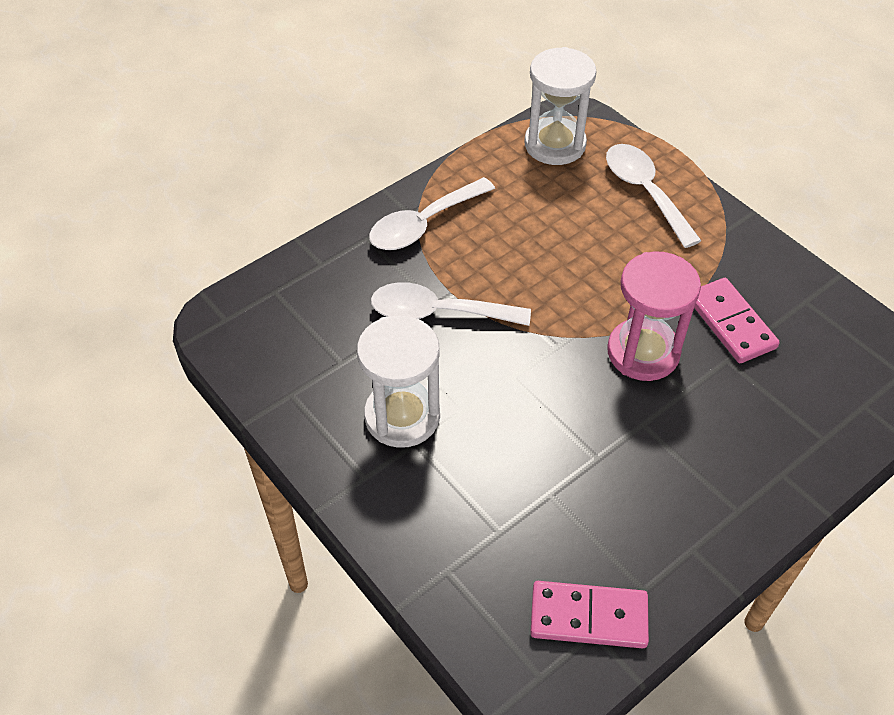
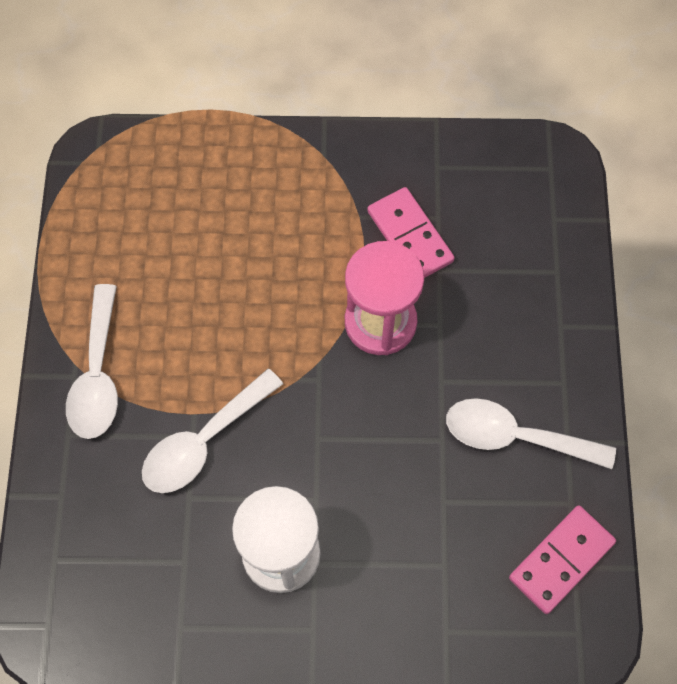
camera: 50 degrees left, 15 degrees up
(555, 144) = (111, 195): white hourglass -> none
(645, 192) = (230, 176): white spoon -> white spoon (516, 436)
(730, 323) = (409, 236): pink domino -> pink domino turned 45 degrees clockwise

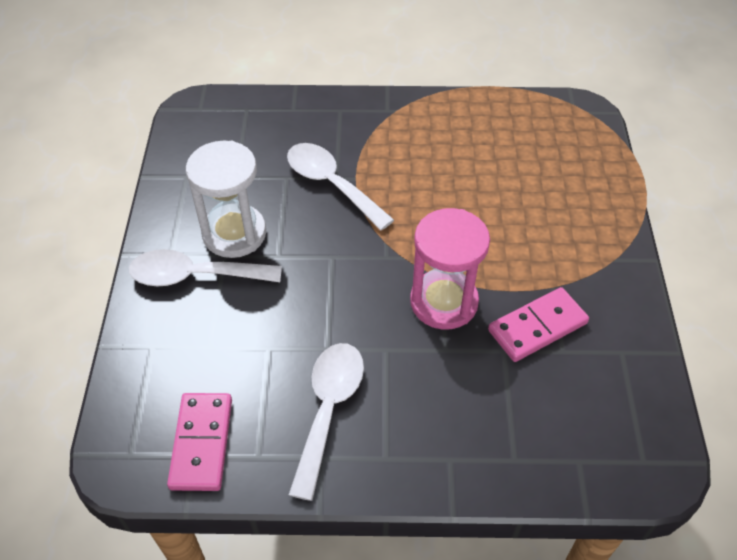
camera: 90 degrees right, 15 degrees down
(97, 374) = (388, 122): white spoon -> white spoon (195, 275)
(561, 560) = (202, 443): pink domino -> pink domino turned 45 degrees clockwise

